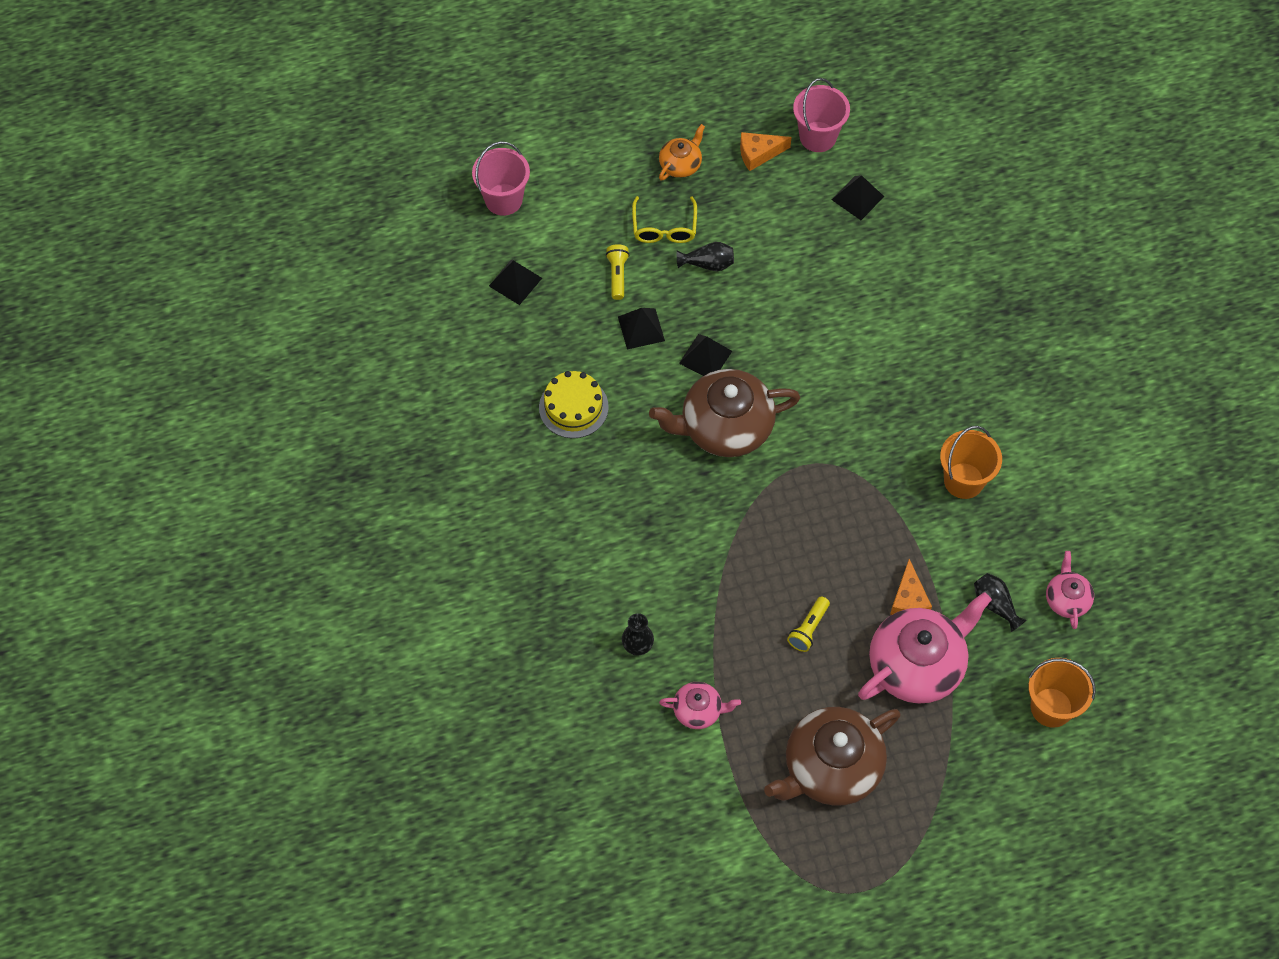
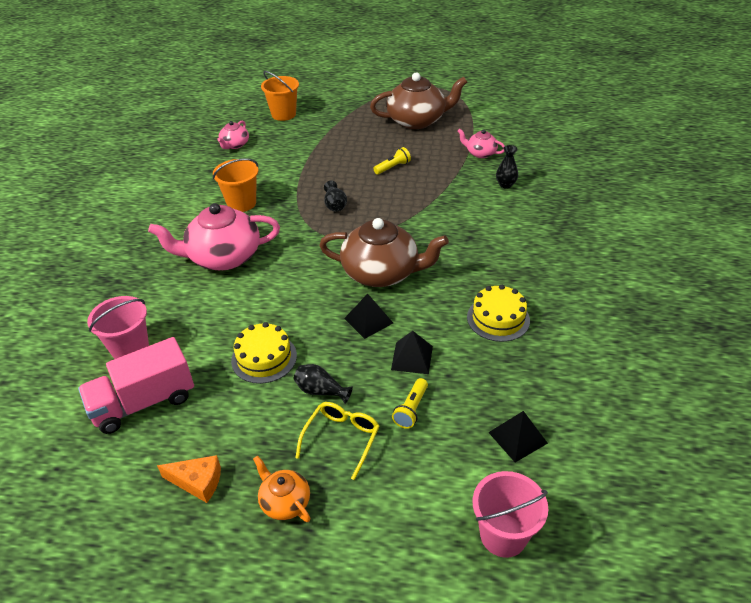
camera: 155 degrees left, 20 degrees down
(681, 164) = (284, 501): orange teapot -> orange teapot turned 75 degrees clockwise
(782, 278) = (264, 358): none -> yellow cake
(818, 137) = (126, 478): pink bucket -> pink bucket (130, 349)
(857, 198) = (144, 402): black pyramid -> pink truck
(909, 599) = (323, 165): orange cheese -> none
(917, 664) = (340, 142): pink teapot -> pink teapot (223, 257)
(995, 605) = (276, 152): black vase -> black vase (335, 205)

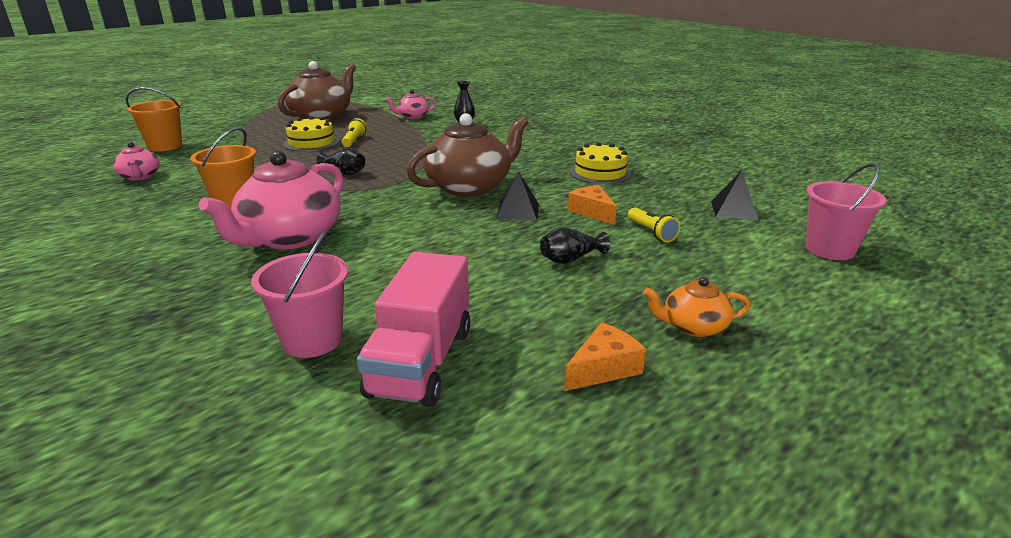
camera: 50 degrees left, 15 degrees down
(264, 358) = (479, 269): yellow cake -> yellow cake (311, 143)
(341, 439) = (646, 271): yellow glasses -> none
(412, 358) = (592, 212): black pyramid -> orange cheese

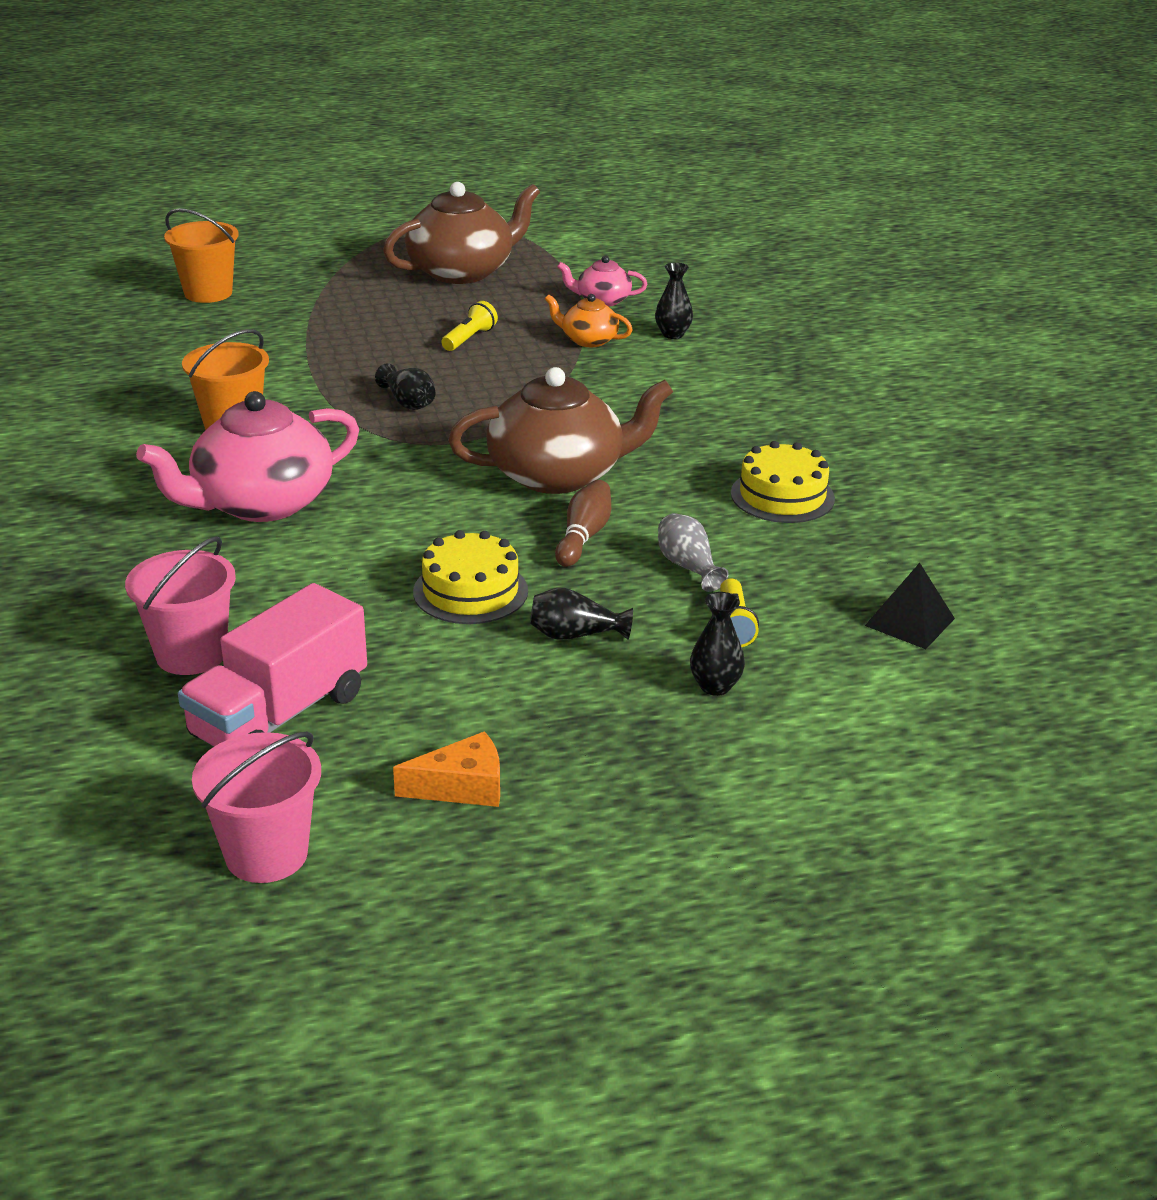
camera: 25 degrees right, 5 degrees up
(140, 176) = (148, 348): pink teapot -> none
(311, 143) = (406, 329): yellow cake -> yellow cake (470, 591)
(517, 211) = (584, 536): black pyramid -> brown bowling pin
(592, 212) = (688, 566): orange cheese -> grey vase
(681, 264) = (715, 686): none -> black vase
(693, 326) = (623, 773): orange teapot -> orange teapot (588, 340)
(830, 249) = (967, 728): pink bucket -> pink bucket (266, 854)

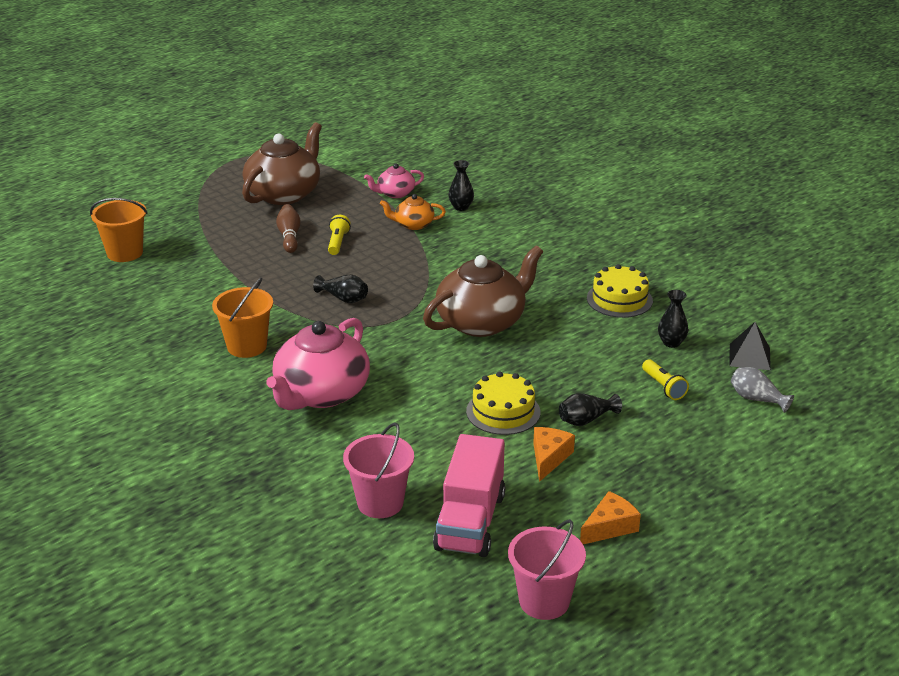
camera: 25 degrees left, 0 degrees up
(472, 668) = (549, 458): none -> orange cheese
(584, 536) = (534, 358): brown bowling pin -> brown bowling pin (289, 236)
(688, 566) = (608, 359): grey vase -> grey vase (756, 399)
(715, 686) = (685, 426): black vase -> black vase (671, 343)

